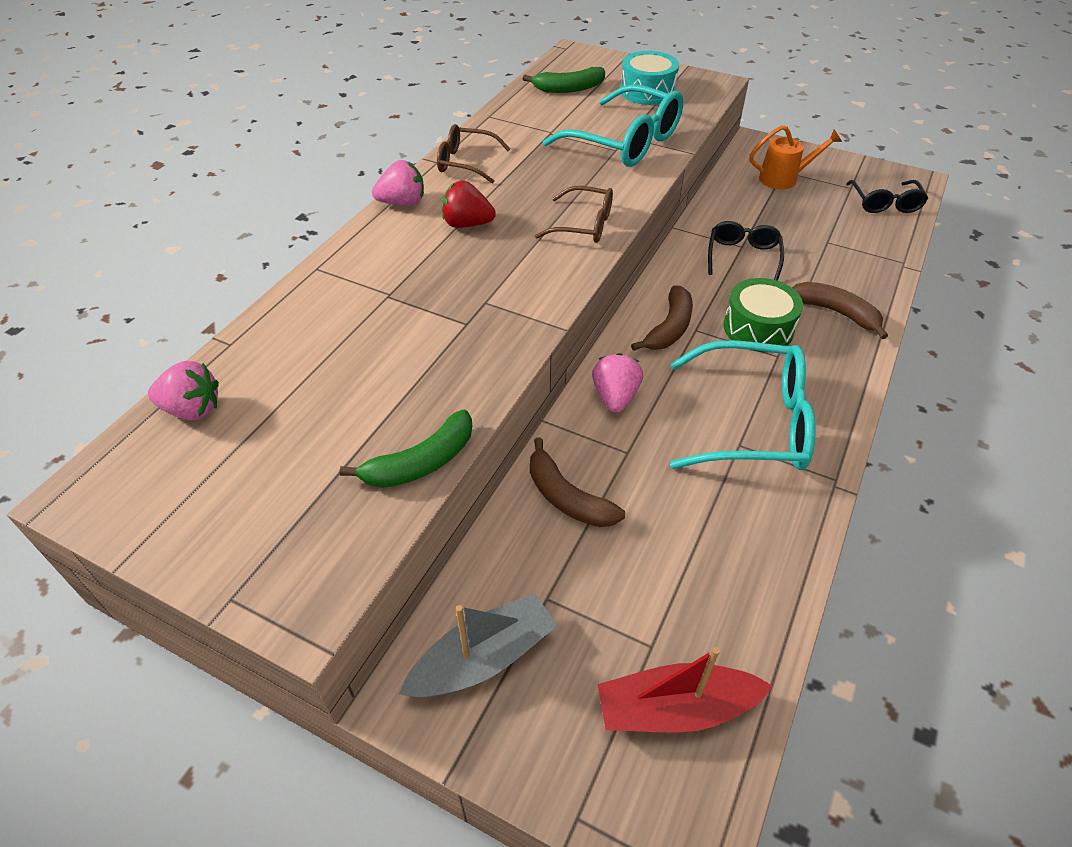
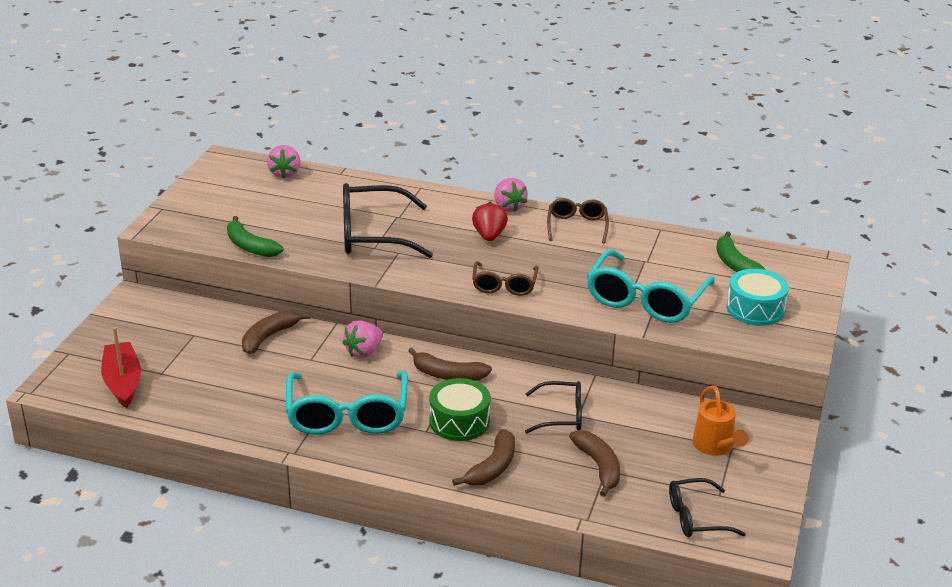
camera: 80 degrees right, 15 degrees down
(431, 321) = (373, 235): none -> black glasses
(483, 658) = (156, 317): grey boat -> none
(615, 397) = (364, 352): pink strawberry -> pink strawberry turned 135 degrees clockwise
(823, 245) = (598, 467): none -> brown banana

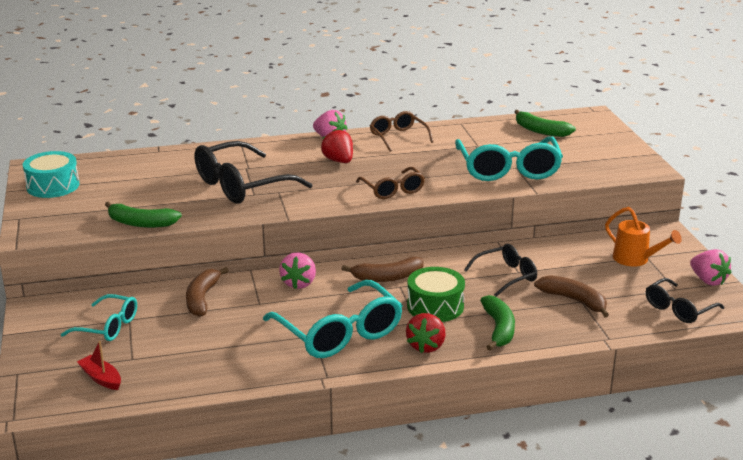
camera: 30 degrees left, 5 degrees down
(122, 382) = (101, 378): red boat -> red boat, size x0.60
(171, 336) = (107, 326): none -> turquoise glasses
(285, 173) = (108, 163): pink strawberry -> pink strawberry (708, 280)
(408, 458) = (426, 346): none -> red strawberry
(492, 467) = (498, 329): brown banana -> green banana
(755, 309) = (588, 153): turquoise drum -> turquoise drum (53, 186)

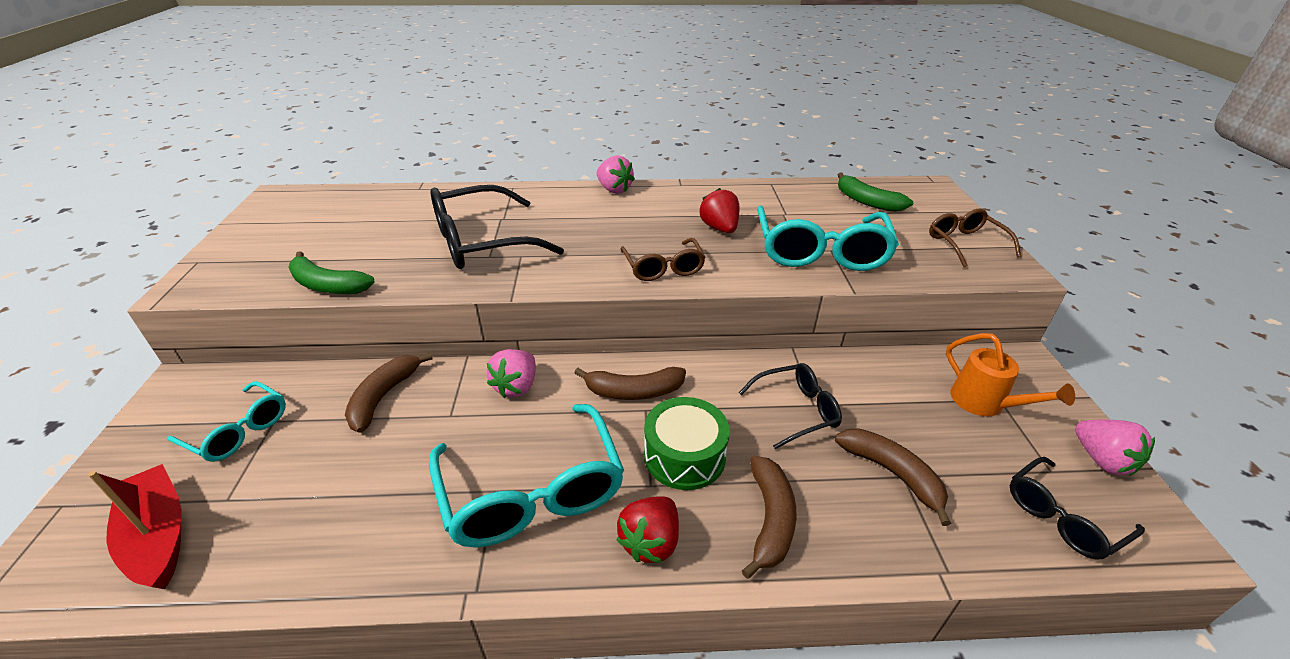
camera: 10 degrees right, 10 degrees up
(53, 186) = (273, 221): turquoise drum -> none
(101, 378) = (158, 536): red boat -> red boat, size x1.65
(339, 161) = (612, 219): red strawberry -> red strawberry (719, 228)
(398, 137) = (693, 195): brown glasses -> brown glasses (965, 244)
(498, 329) = (770, 520): green banana -> brown banana

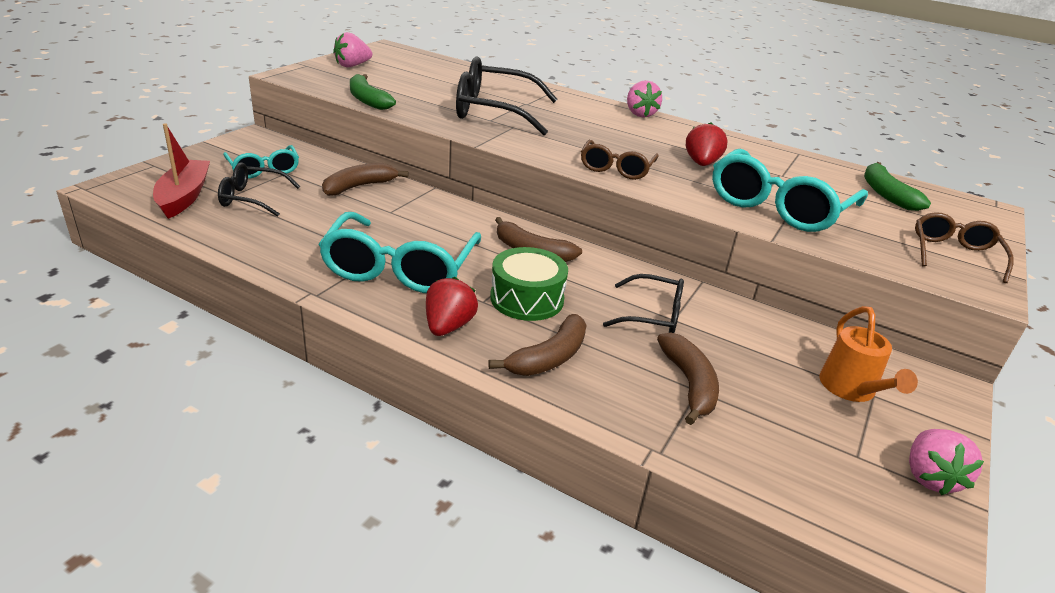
camera: 30 degrees right, 5 degrees down
(516, 386) = (450, 215): pink strawberry -> pink strawberry (352, 66)
(650, 542) = (448, 326): red strawberry -> red strawberry turned 135 degrees clockwise
(1062, 517) = (823, 483): black glasses -> black glasses (252, 198)

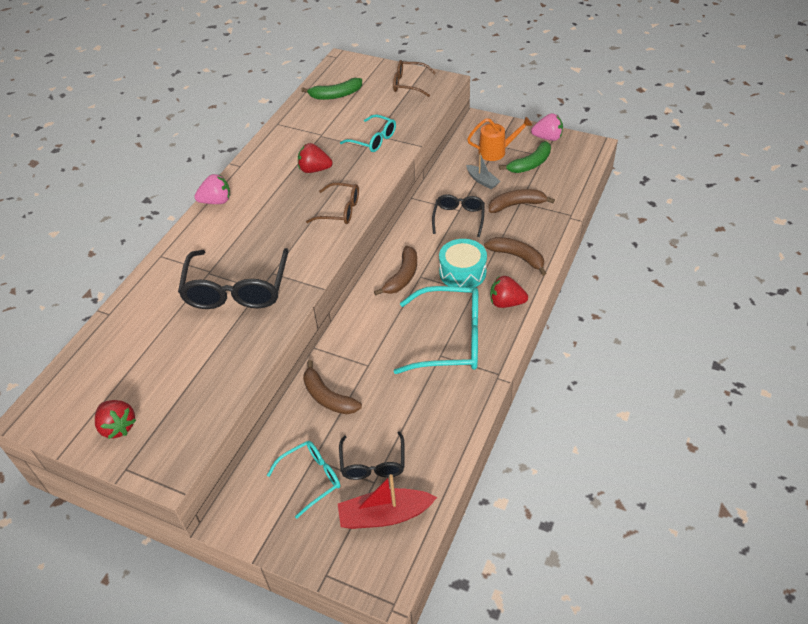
camera: 90 degrees left, 15 degrees up
(352, 66) = (118, 426): pink strawberry -> red strawberry
(367, 100) = (232, 383): green banana -> green banana (530, 164)
(527, 299) = (462, 272): green drum -> turquoise drum
(755, 356) = (482, 181): none -> grey boat
(778, 206) = (373, 140): turquoise glasses -> turquoise glasses, size x0.57

